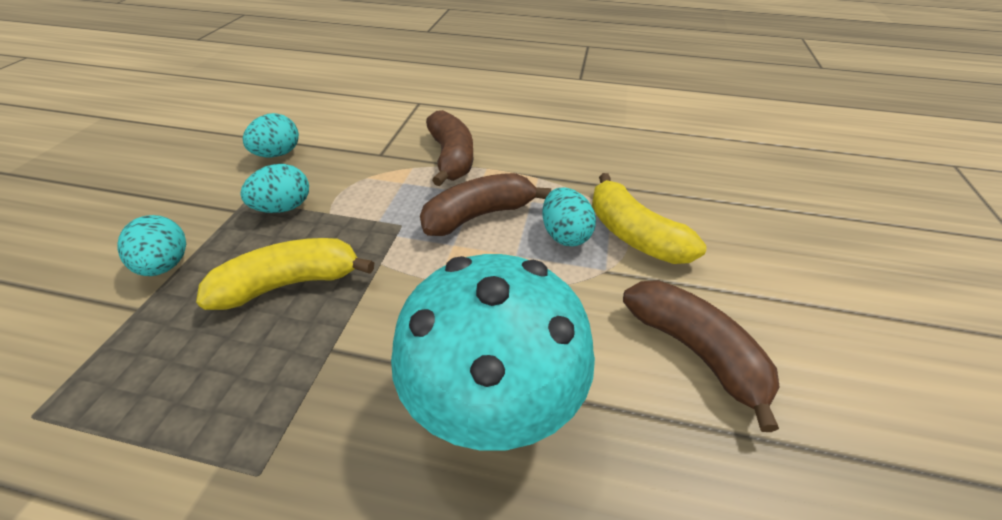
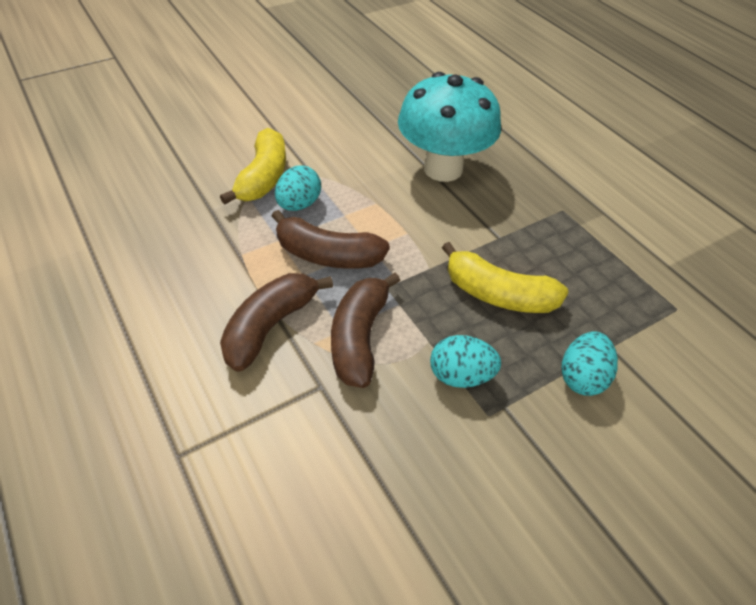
camera: 135 degrees left, 5 degrees up
(278, 154) = (417, 476): turquoise egg -> none
(694, 350) = (335, 128): brown banana -> brown banana (359, 338)

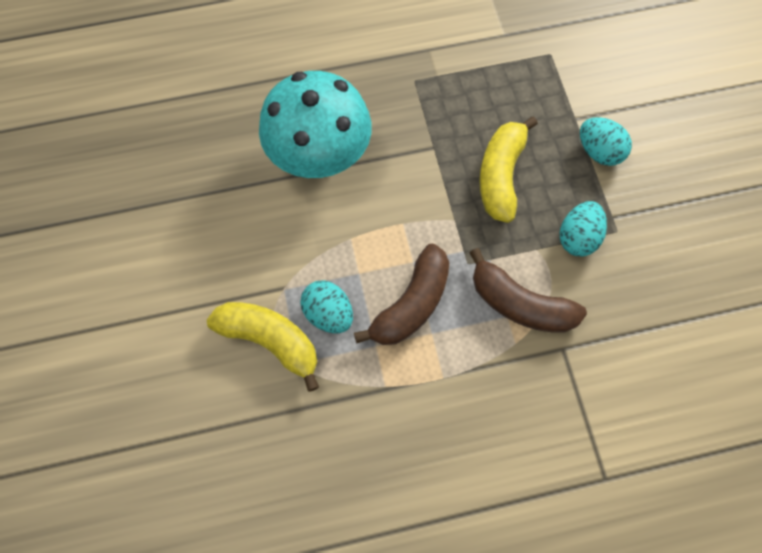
camera: 70 degrees left, 20 degrees up
(270, 326) = (488, 377): brown banana -> none
(498, 294) = (501, 176): yellow banana -> yellow banana turned 150 degrees clockwise

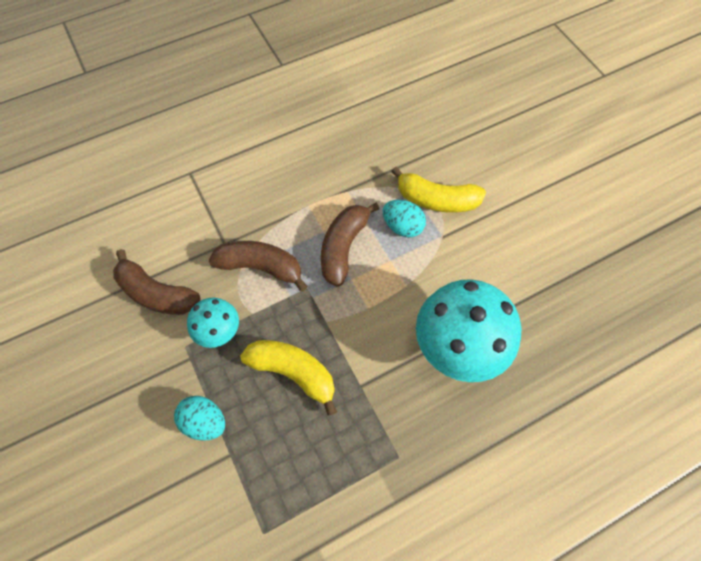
camera: 165 degrees right, 5 degrees down
(501, 176) = (293, 372): yellow banana -> yellow banana turned 60 degrees counterclockwise
(577, 237) = (219, 332): turquoise egg -> turquoise mushroom
(651, 302) = (156, 293): none -> brown banana

